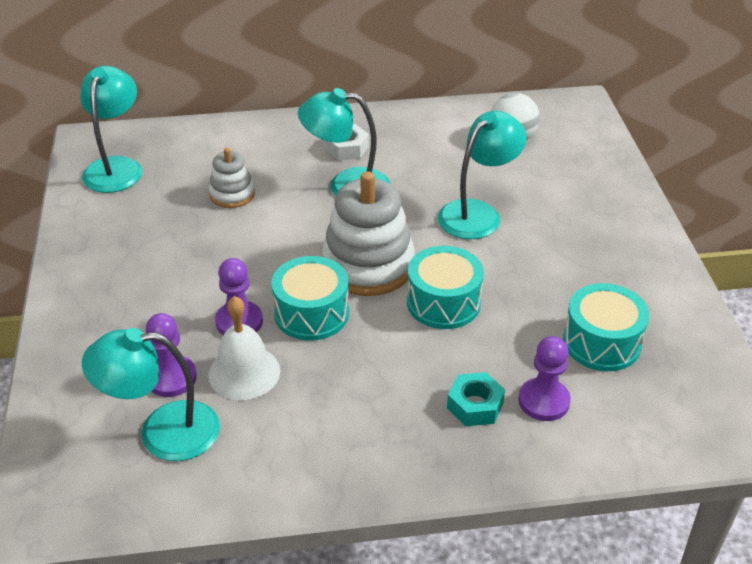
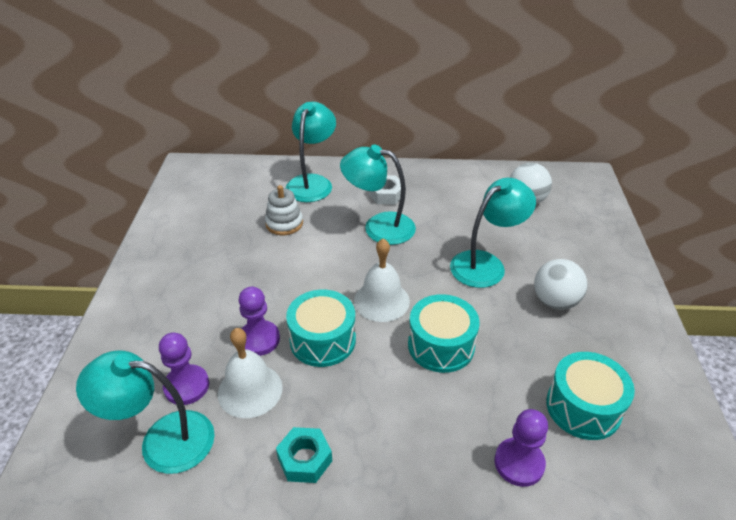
camera: 10 degrees right, 0 degrees up
(116, 167) = (201, 191): turquoise lamp -> turquoise lamp (312, 182)
(368, 265) = (381, 301): white stacking toy -> white bell
(475, 405) = (452, 457): turquoise nut -> turquoise nut (305, 459)
(559, 244) = (555, 301): none -> white ball

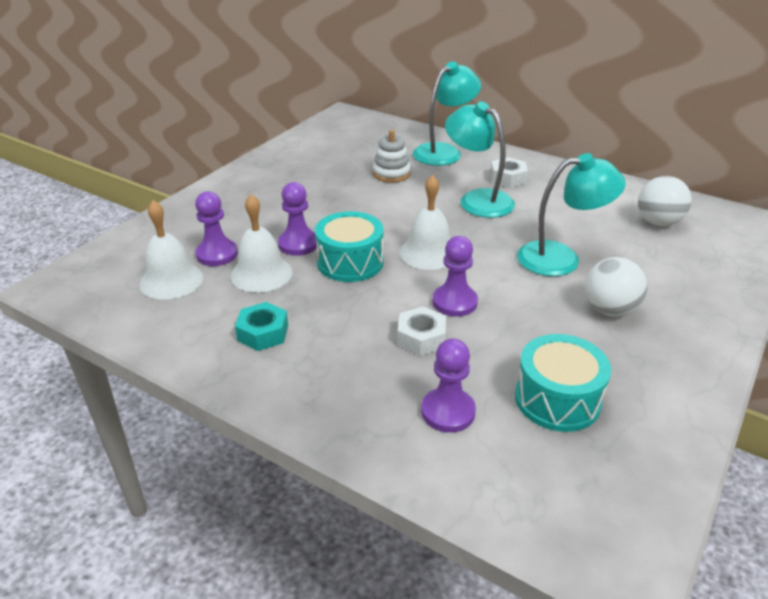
camera: 30 degrees right, 5 degrees down
(163, 440) = (171, 280): turquoise lamp -> white bell
(441, 345) = (454, 302): turquoise drum -> purple pawn
(443, 396) = (421, 338): none -> white nut

